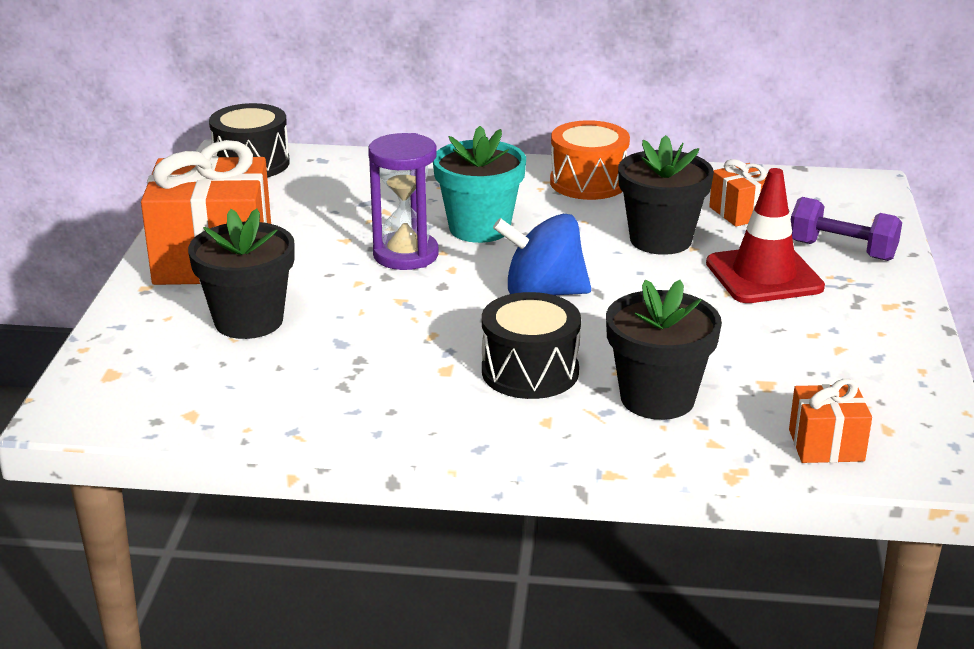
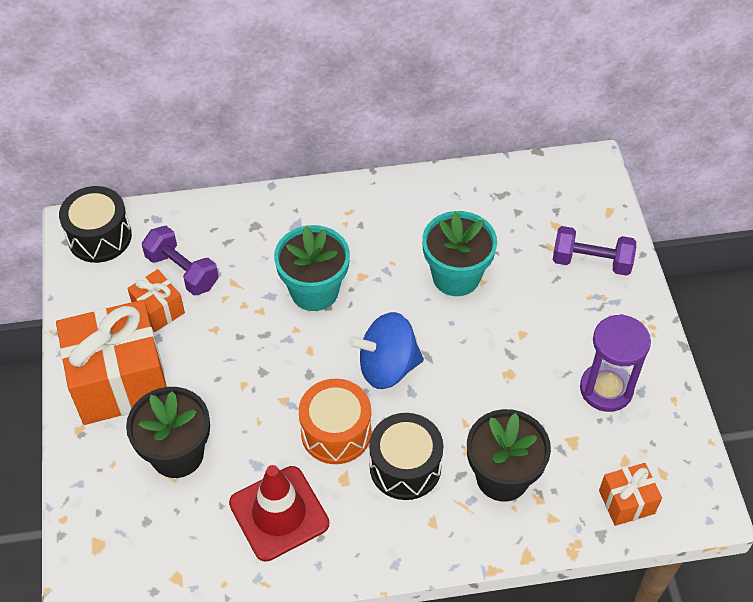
camera: 15 degrees left, 25 degrees up
(331, 196) = (182, 271): none -> purple dumbbell
(405, 255) = (268, 340): purple hourglass -> purple hourglass (606, 389)
(588, 182) = (381, 208): orange drum -> orange drum (336, 432)
(660, 240) = (456, 276): black flower pot -> turquoise flower pot
(740, 212) = (507, 226): orange gift -> orange gift (158, 310)
(764, 275) = (542, 307): red traffic cone -> red traffic cone (279, 513)

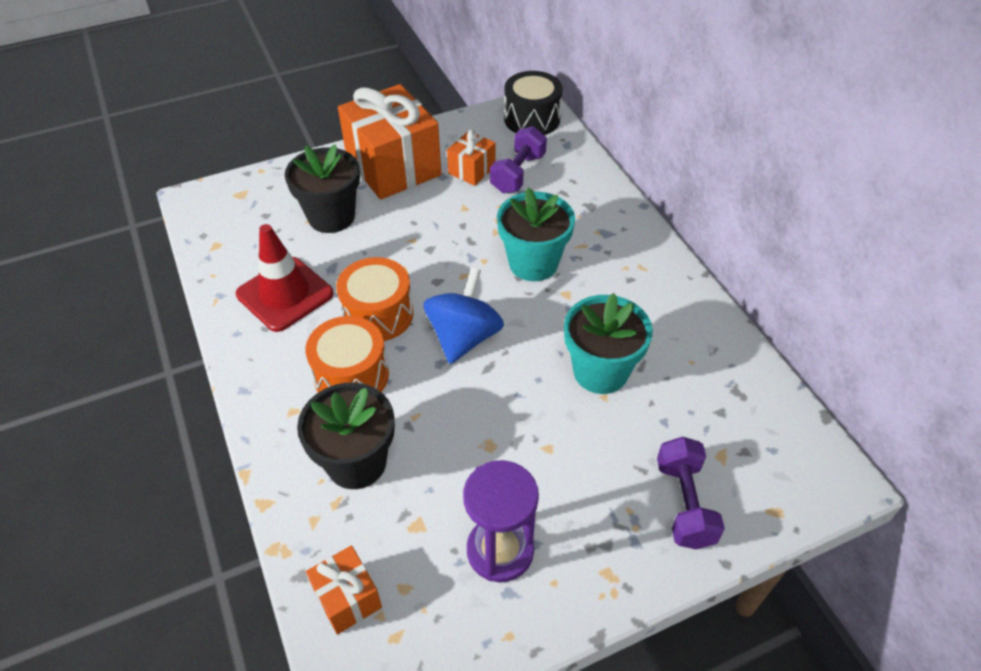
camera: 75 degrees right, 5 degrees down
(387, 367) = (464, 337): blue spinning top -> blue spinning top turned 45 degrees clockwise
(405, 467) = (351, 376): black drum -> orange drum

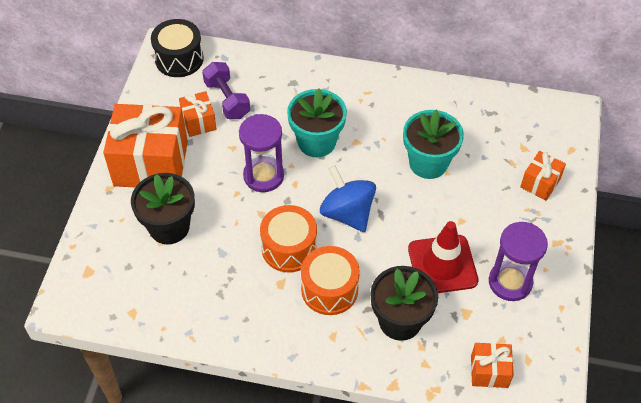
camera: 55 degrees left, 5 degrees up
(285, 294) = (223, 292): red traffic cone -> red traffic cone (442, 265)
(451, 247) = (263, 176): none -> purple hourglass
(684, 503) = (540, 183): purple dumbbell -> orange gift

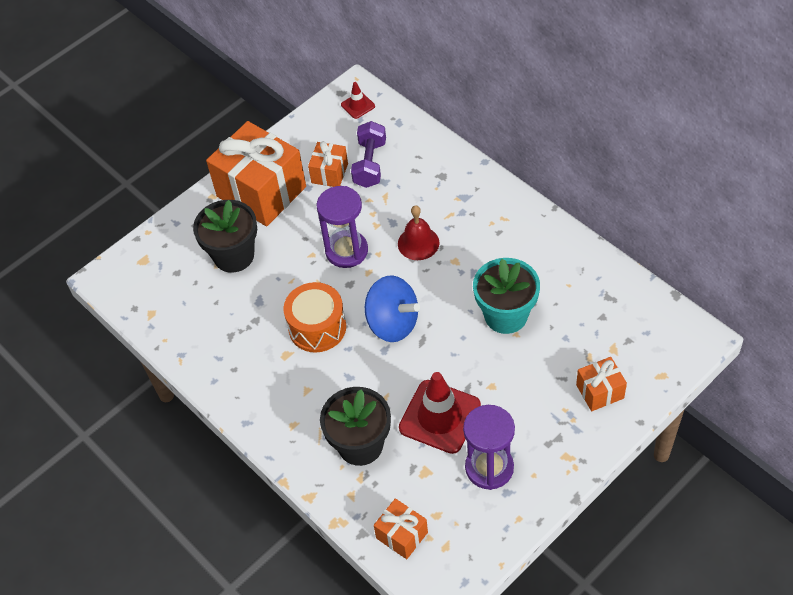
camera: 40 degrees right, 0 degrees up
(179, 59) = (358, 105): black drum -> red traffic cone
(316, 142) = (418, 243): turquoise flower pot -> red bell
(329, 289) = (322, 383): orange drum -> none
(347, 213) = (392, 323): blue spinning top -> blue spinning top turned 120 degrees clockwise

